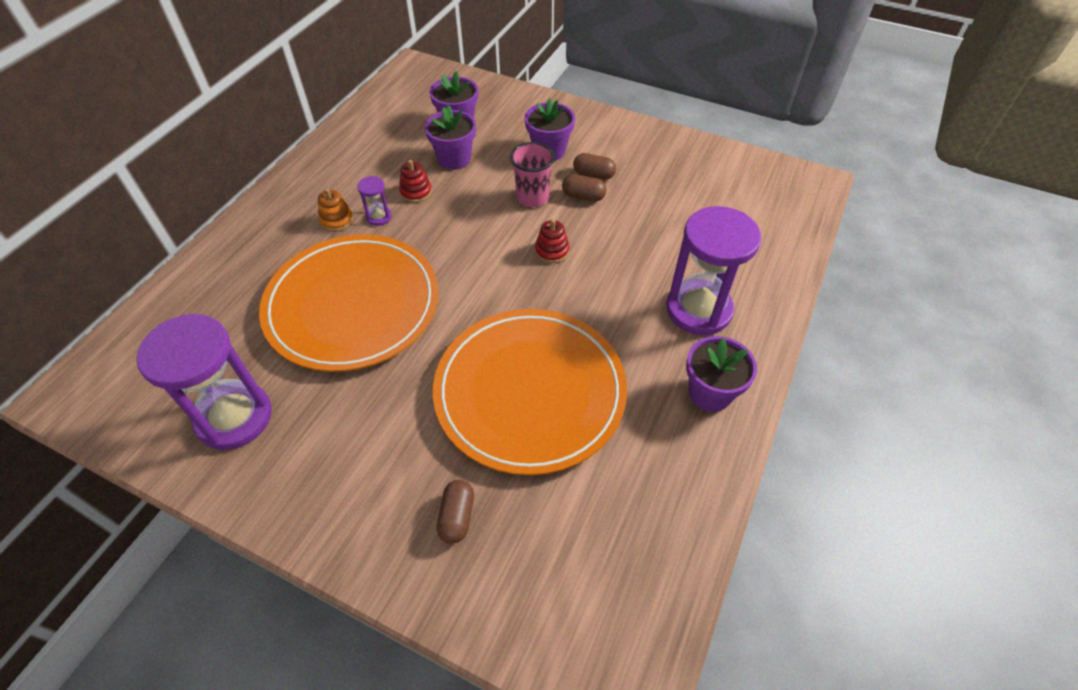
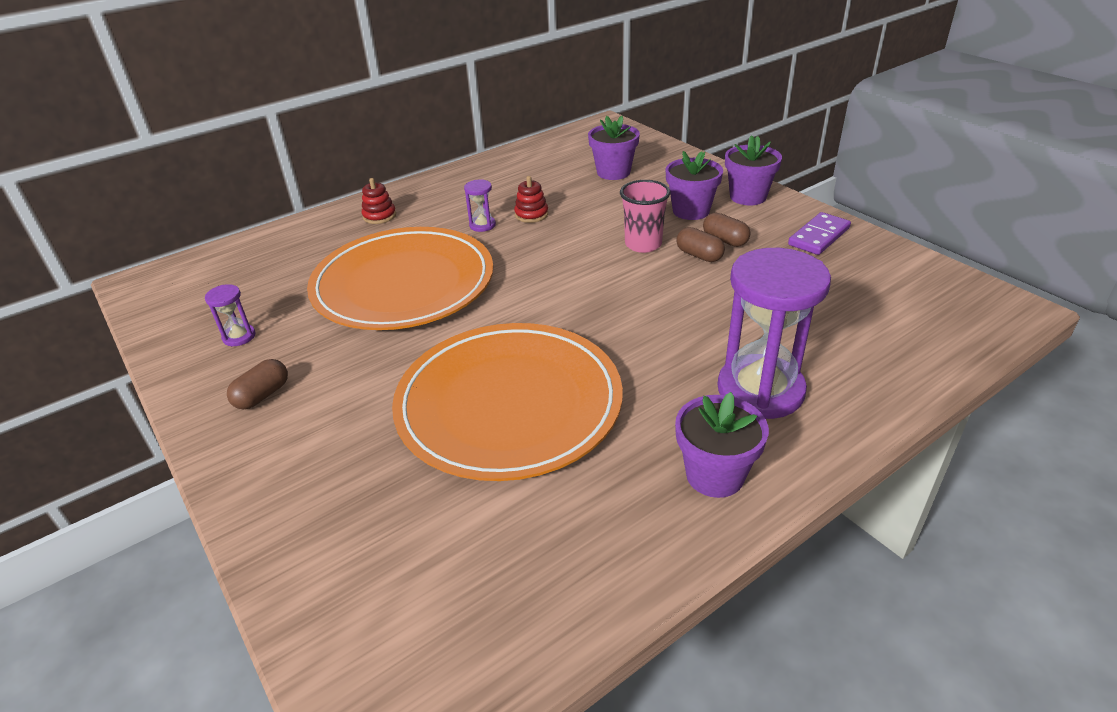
camera: 30 degrees right, 15 degrees down
(234, 417) = (239, 336): purple hourglass -> purple hourglass, size x0.43
(337, 220) = (444, 219): orange stacking toy -> none
(454, 159) = (588, 198): purple flower pot -> purple flower pot (748, 197)
(457, 516) = (350, 485): brown capsule -> brown capsule (262, 395)
(552, 251) = (628, 292): red stacking toy -> red stacking toy (379, 216)
(659, 151) = (819, 236): none -> purple domino

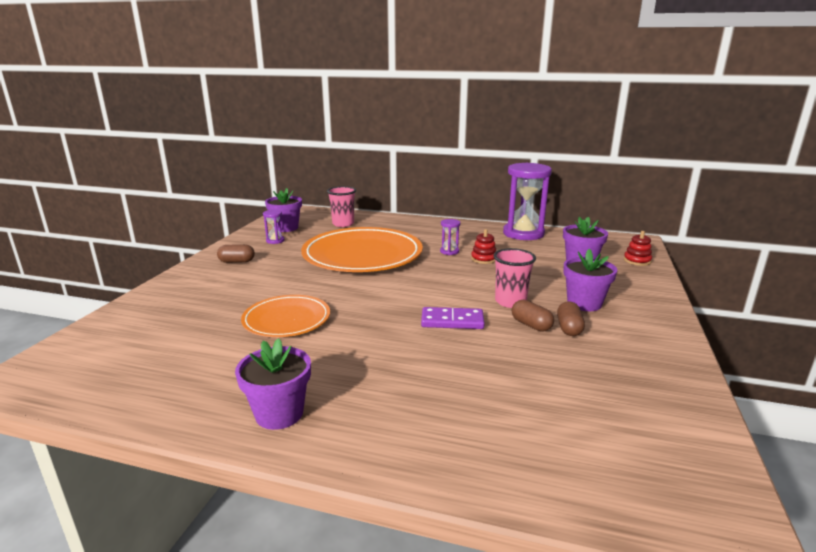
camera: 50 degrees right, 15 degrees down
(275, 260) = (343, 224): none -> pink cup
(379, 216) = (416, 227): red stacking toy -> red stacking toy (637, 261)
(509, 404) = (287, 319): orange plate -> orange plate, size x0.56
(699, 255) = (531, 325): brown capsule -> brown capsule turned 45 degrees counterclockwise
(748, 197) = (649, 318): purple flower pot -> purple flower pot (286, 228)
(760, 390) = (395, 403): purple hourglass -> purple hourglass (523, 233)
(819, 236) = (651, 367): purple domino -> purple domino (452, 321)

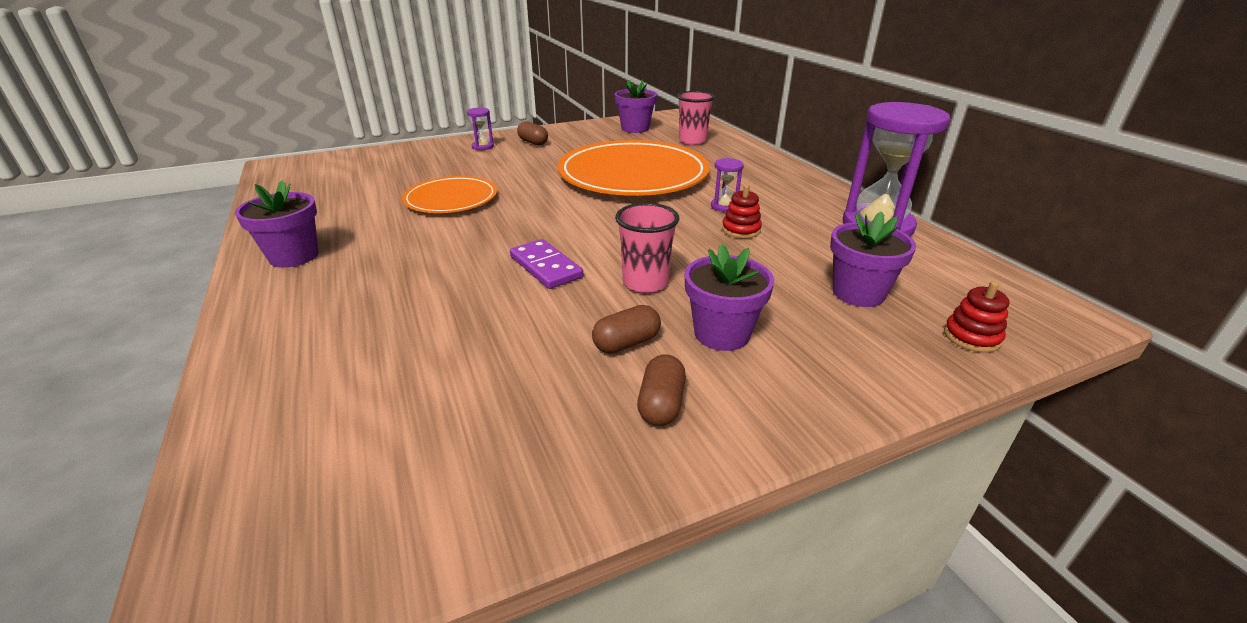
camera: 50 degrees right, 10 degrees up
(275, 240) = (599, 136): purple hourglass -> purple hourglass (483, 146)
(531, 325) = (599, 315): brown capsule -> brown capsule (661, 404)

